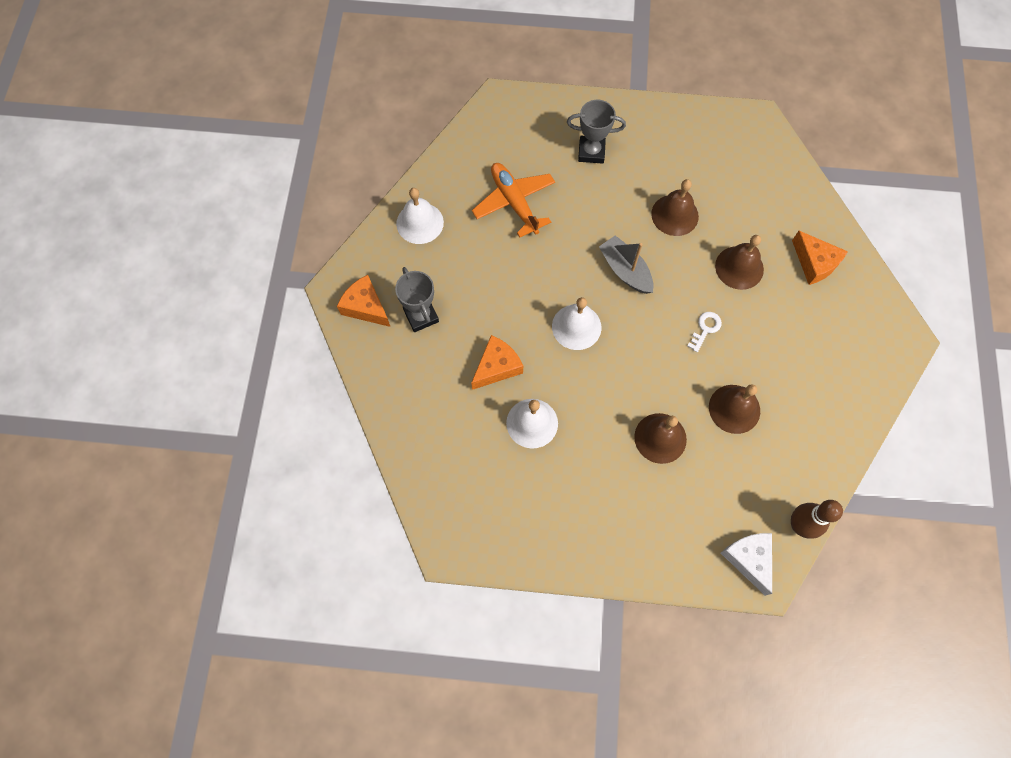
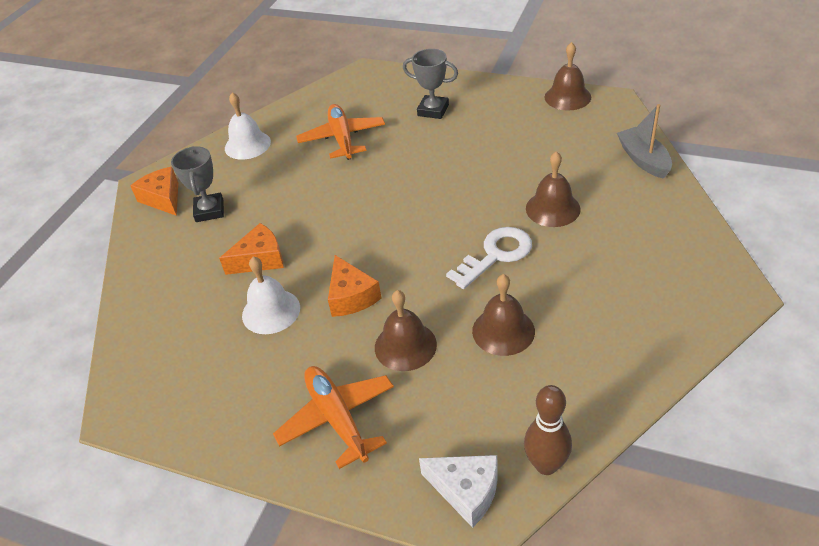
camera: 20 degrees right, 25 degrees down
(576, 327) = (357, 237): white bell -> none
(625, 270) = (428, 198): grey boat -> grey boat (643, 160)
(630, 518) = (337, 419): none -> orange plane
(675, 215) = (498, 161): brown bell -> brown bell (567, 97)
(705, 329) = (496, 255): white key -> white key, size x1.83
(749, 559) = (466, 491): white cheese -> white cheese turned 120 degrees clockwise
(814, 263) = (641, 214): orange cheese -> orange cheese (351, 296)

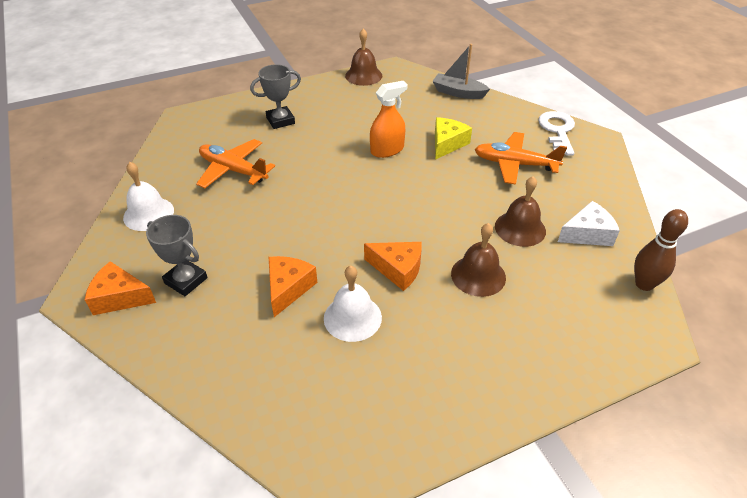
camera: 50 degrees left, 0 degrees up
(337, 419) = (503, 350): orange plane -> orange plane (514, 164)
(466, 491) = (630, 330): white cheese -> white cheese (587, 234)
(487, 185) = (387, 150): none -> orange spray bottle
(496, 255) = (453, 188): white key -> white key (557, 131)
(553, 208) = (447, 144): brown bell -> yellow cheese

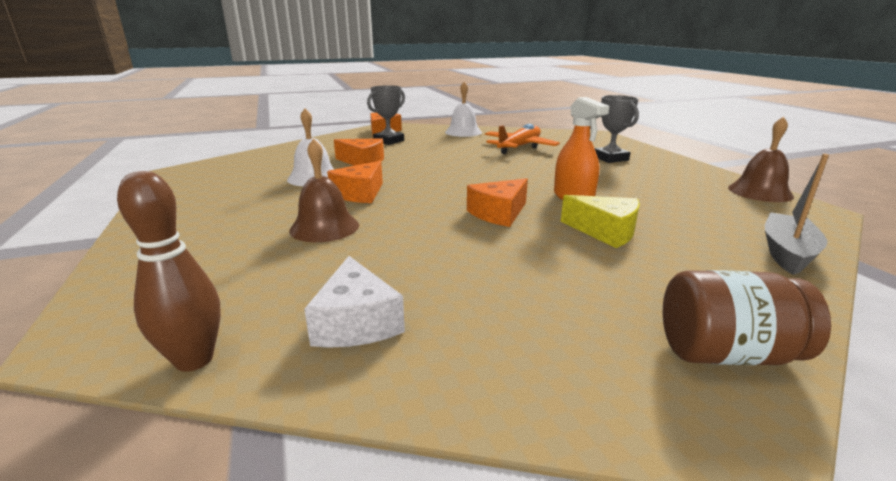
camera: 95 degrees right, 20 degrees down
(427, 186) = (499, 213): none -> orange cheese
(514, 164) = (564, 279): orange plane -> none
(520, 228) = (395, 262): brown bell -> none
(557, 131) = (726, 353): white key -> brown jar

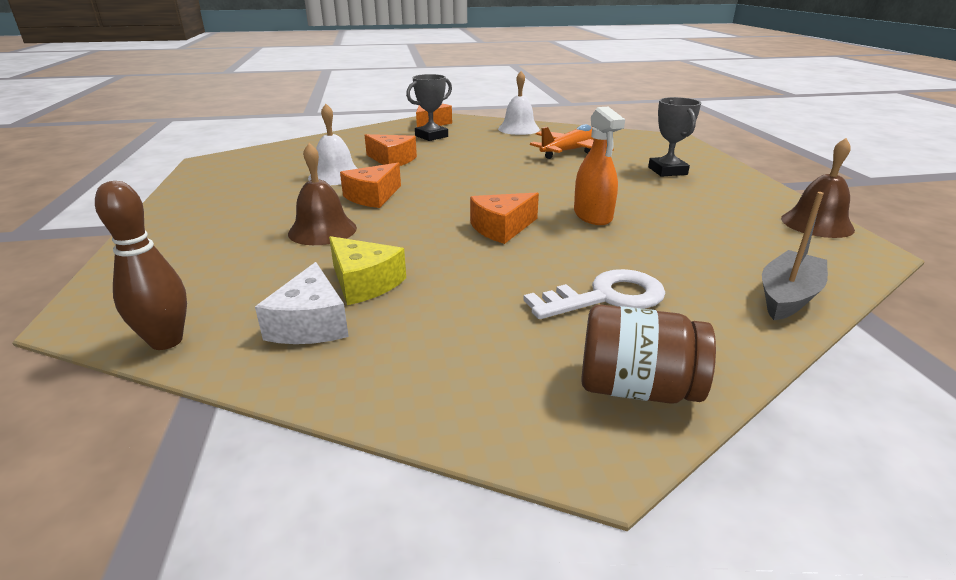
camera: 10 degrees right, 5 degrees up
(605, 231) = (601, 256): yellow cheese -> yellow cheese (364, 283)
(634, 267) = (606, 297): none -> white key

